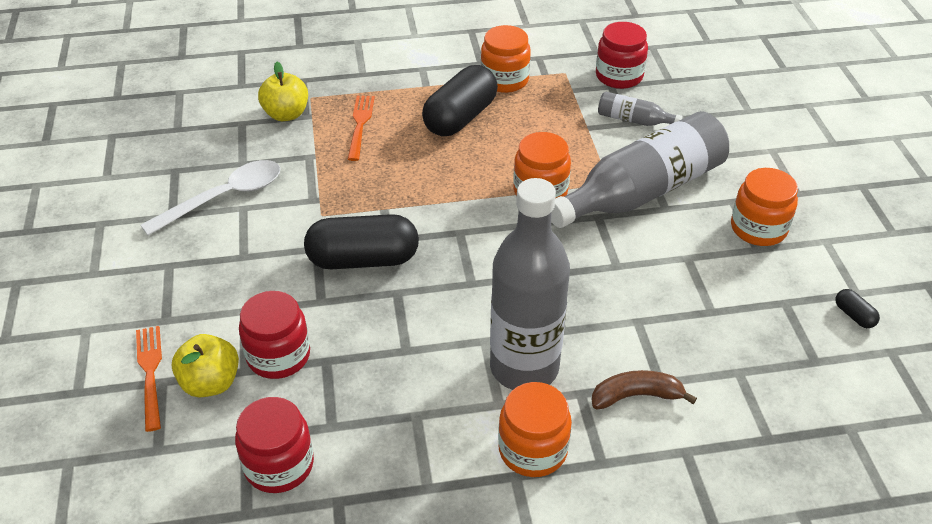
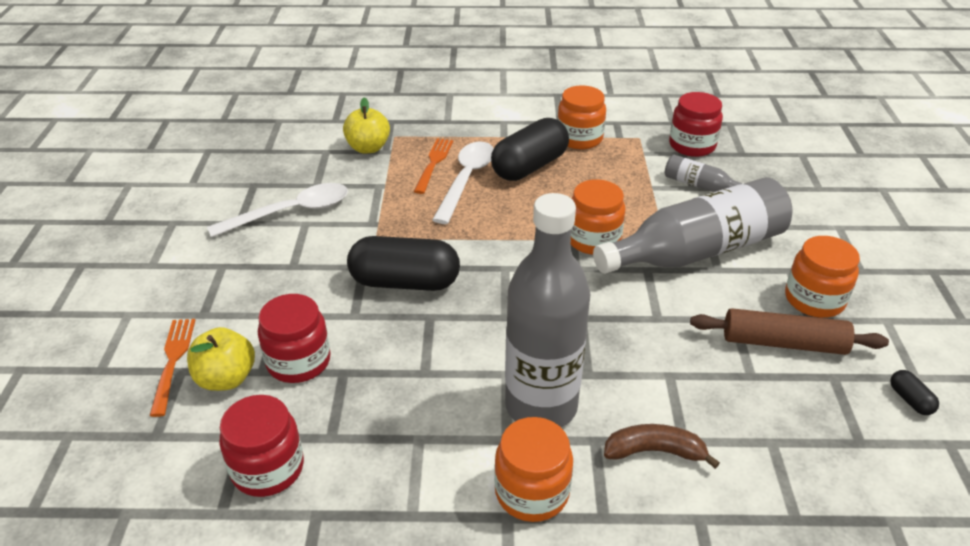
camera: 10 degrees right, 5 degrees down
(399, 140) = (466, 180): none -> white spoon
(736, 275) = (783, 343): none -> brown rolling pin

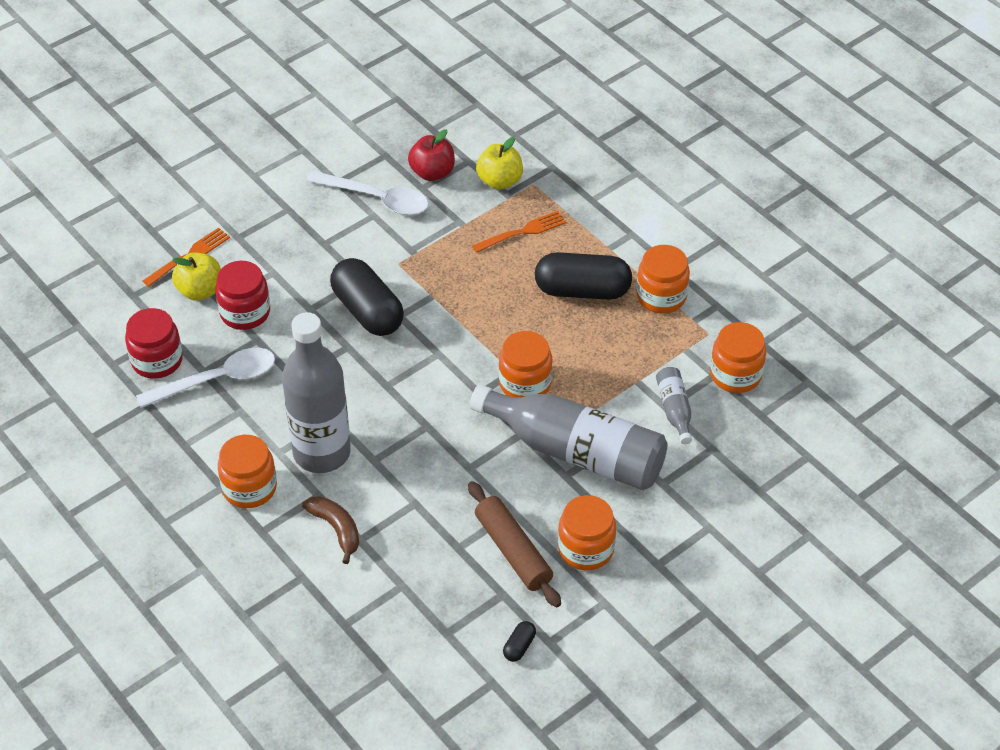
camera: 50 degrees right, 10 degrees up
(309, 172) = (432, 172): none -> red apple
(466, 180) = (521, 265): white spoon -> white spoon (217, 380)
(692, 145) = (735, 374): red jar -> orange jar

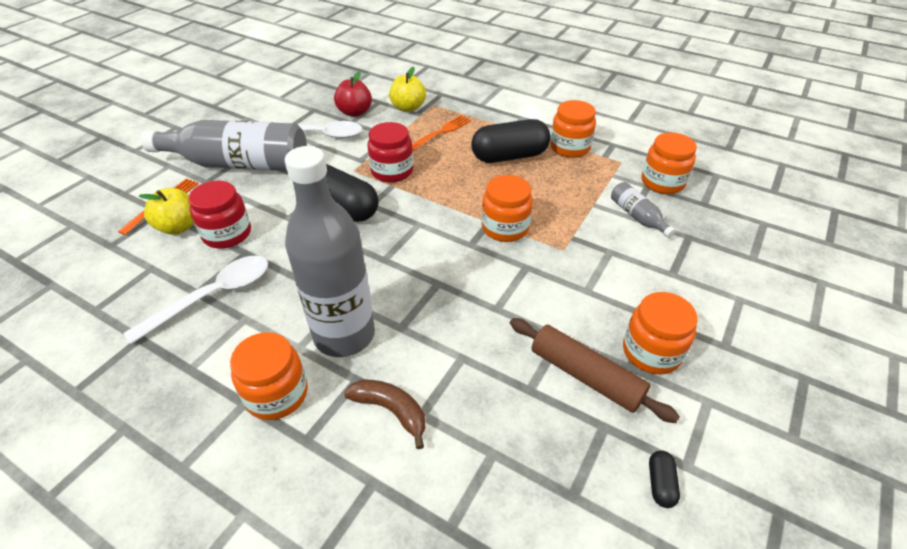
camera: 20 degrees left, 5 degrees down
(157, 360) = (144, 294): red jar -> red jar (392, 171)
(575, 452) = (582, 269): grey bottle -> grey bottle (239, 164)

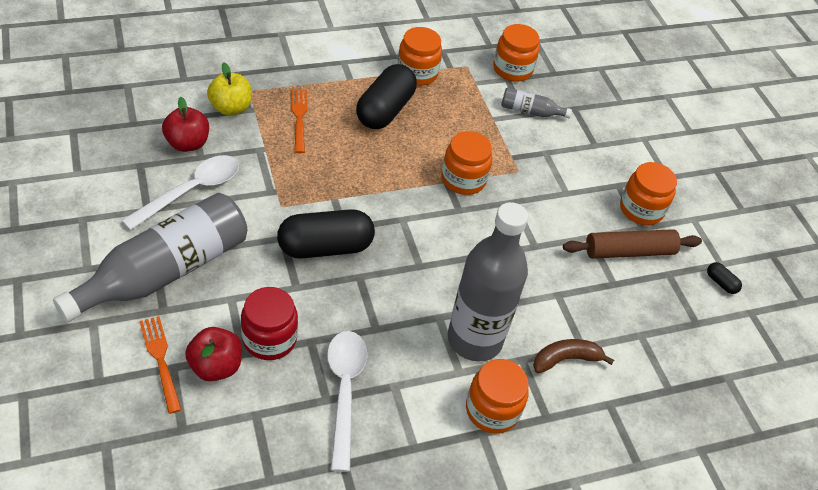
camera: 55 degrees left, 5 degrees up
(178, 227) = (216, 366): yellow apple -> red apple
(392, 171) = (314, 185): red jar -> none

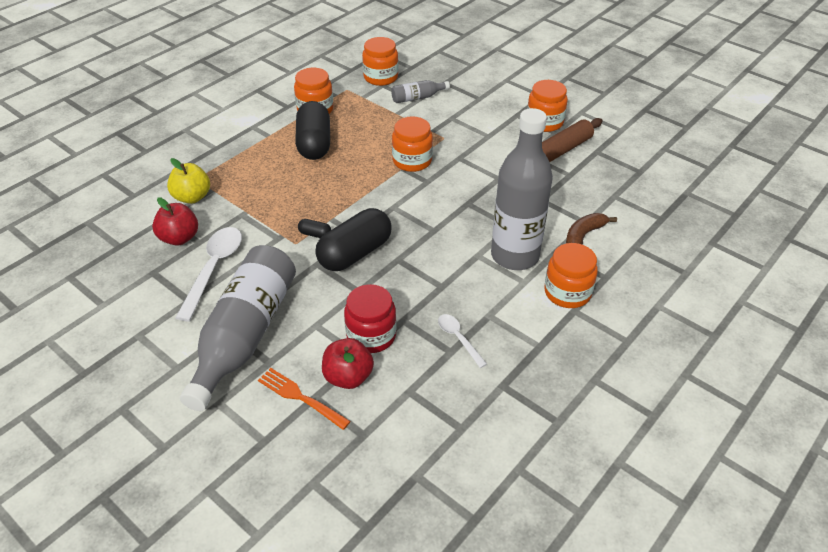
camera: 25 degrees left, 5 degrees down
(299, 118) = (253, 178): orange fork -> none
(344, 391) = (458, 338): white spoon -> white spoon, size x0.54
(721, 283) = (632, 141): black capsule -> black capsule (315, 234)

